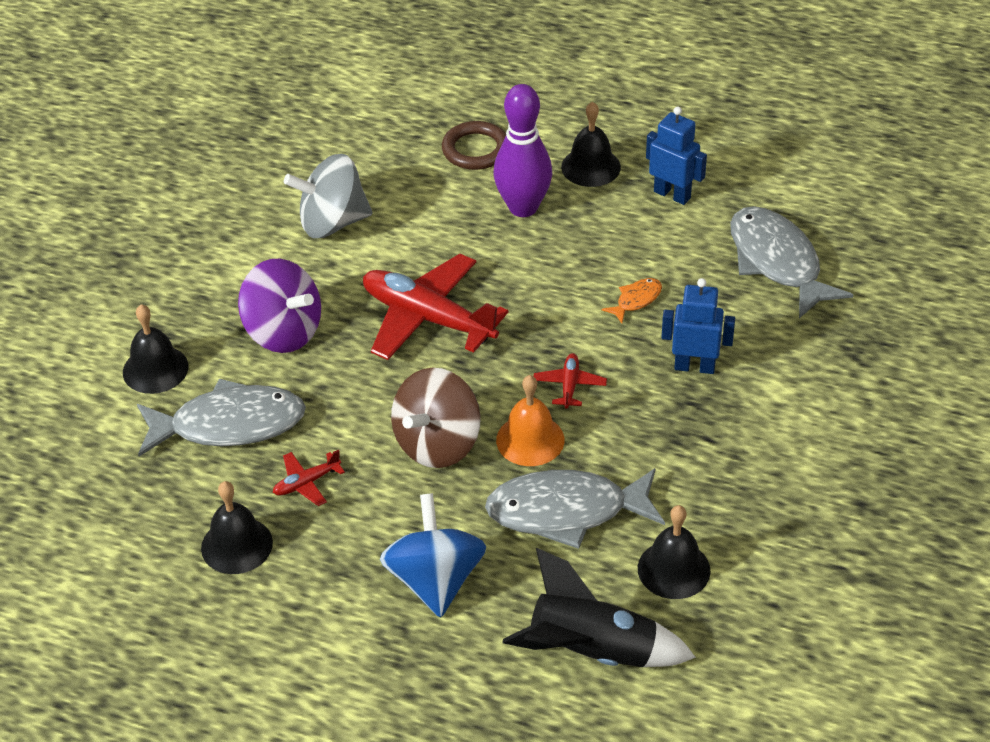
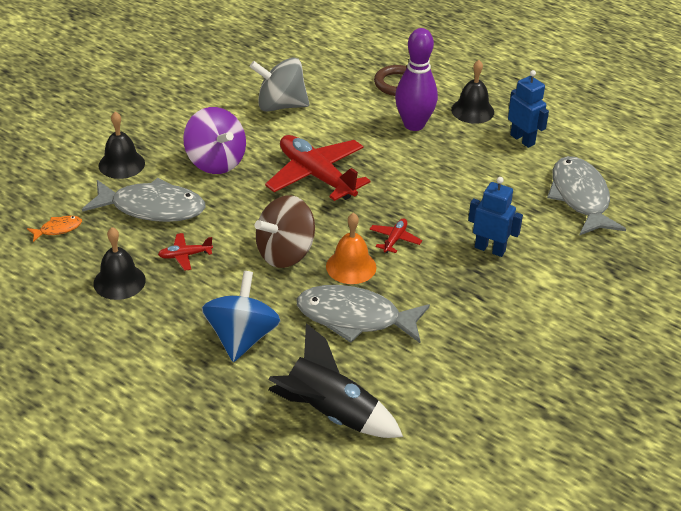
camera: 15 degrees right, 5 degrees down
(636, 300) = (467, 198): orange fish -> orange fish (58, 229)
(673, 569) = (415, 375): black bell -> none

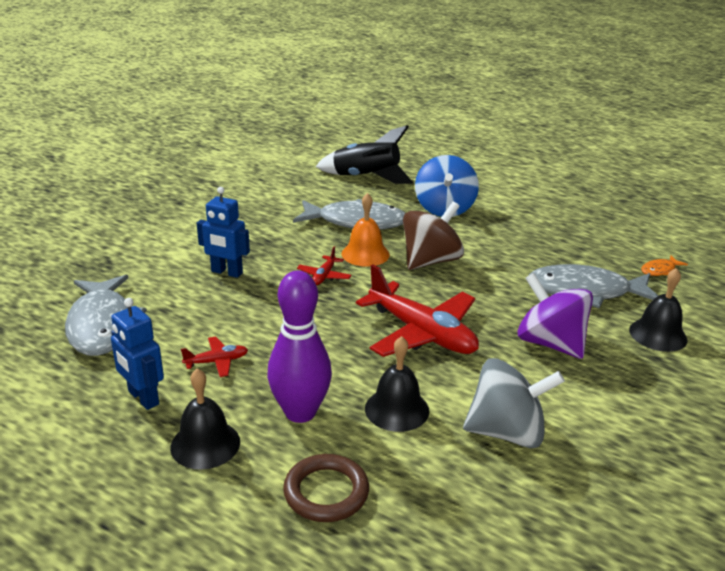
camera: 175 degrees right, 10 degrees down
(119, 281) = (567, 236): black bell -> black bell (397, 409)
(185, 255) = (524, 256): red plane -> red plane (216, 362)

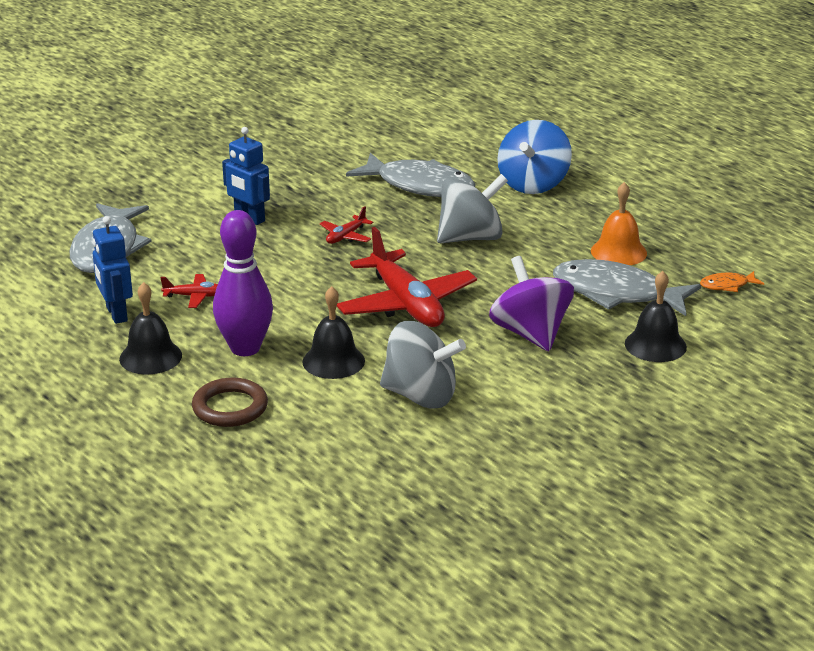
camera: 20 degrees right, 0 degrees up
(365, 254) = (405, 220): orange bell -> orange bell (618, 252)
(366, 178) = (468, 136): black rocket -> none
(430, 261) = (470, 238): brown spinning top -> grey spinning top

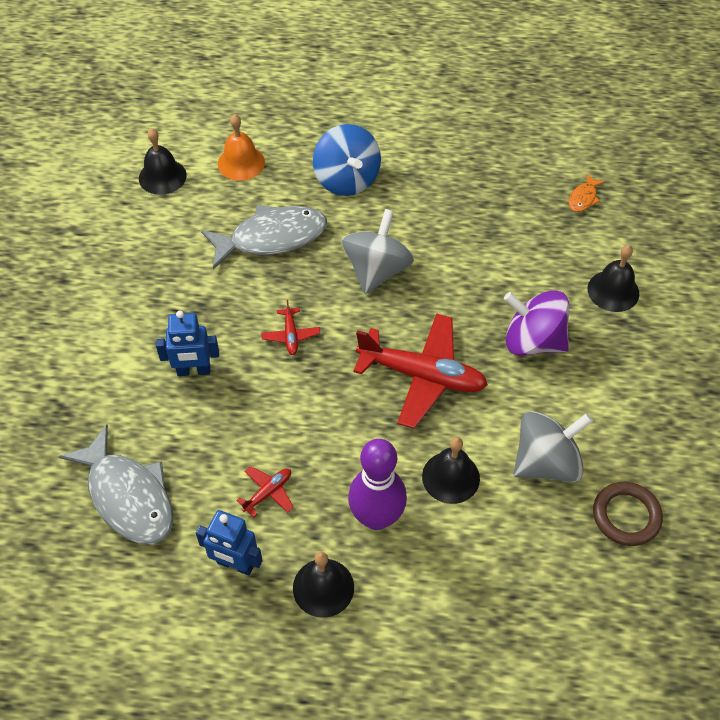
camera: 45 degrees left, 25 degrees up
(230, 407) = (446, 588): brown ring -> brown ring (626, 516)
(394, 122) = (162, 176): none -> black bell
(616, 293) = (533, 257): grey fish -> none
(618, 252) = (484, 212): orange bell -> orange bell (241, 163)

